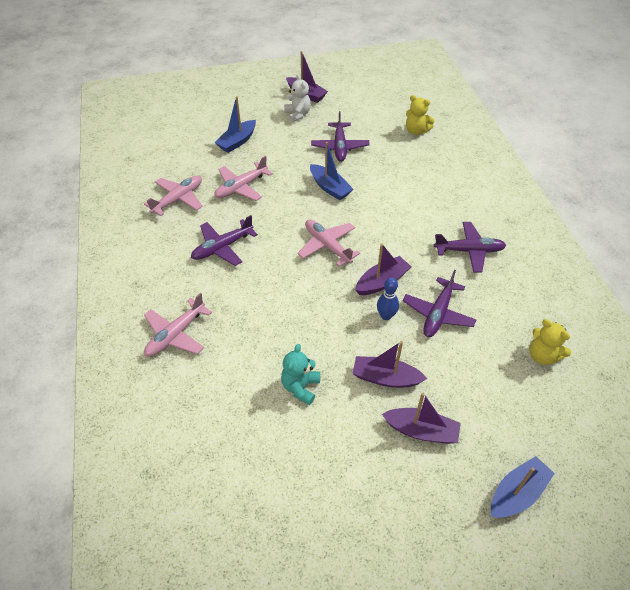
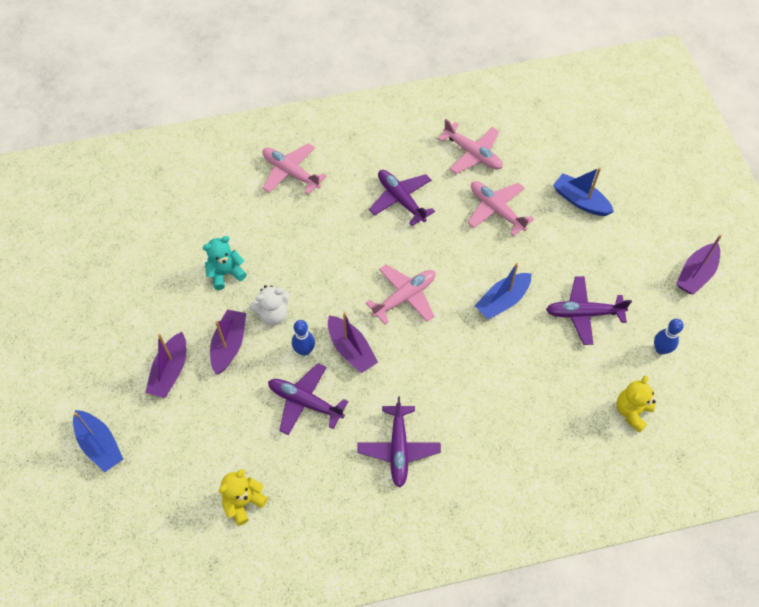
camera: 90 degrees right, 10 degrees up
(298, 114) = (647, 265): white teddy bear -> white teddy bear (273, 314)
(300, 387) = (226, 273): turquoise teddy bear -> turquoise teddy bear turned 45 degrees counterclockwise
(366, 114) = (661, 349): none -> blue bowling pin

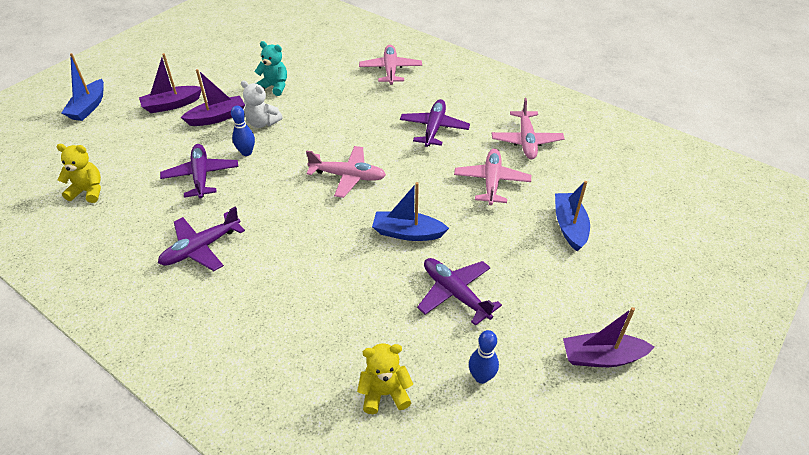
camera: 50 degrees right, 15 degrees down
(351, 349) = (270, 174): purple boat -> none

